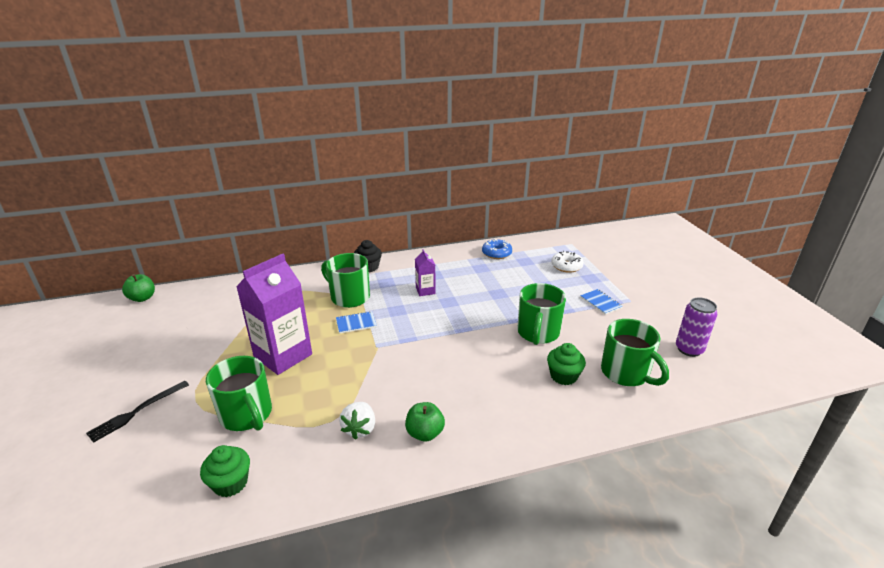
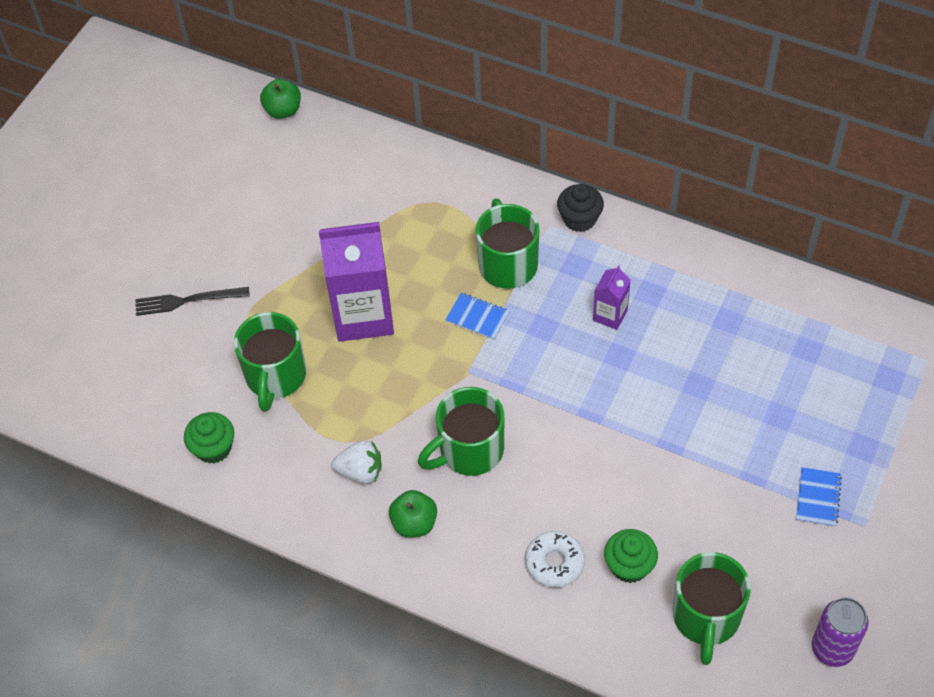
camera: 45 degrees right, 25 degrees up
(360, 429) = (360, 471): white strawberry -> white strawberry turned 135 degrees counterclockwise
(496, 253) = (784, 305): blue donut -> none
(538, 333) = (673, 486): green mug -> green mug (469, 451)
(566, 266) = (857, 400): white donut -> white donut (554, 563)

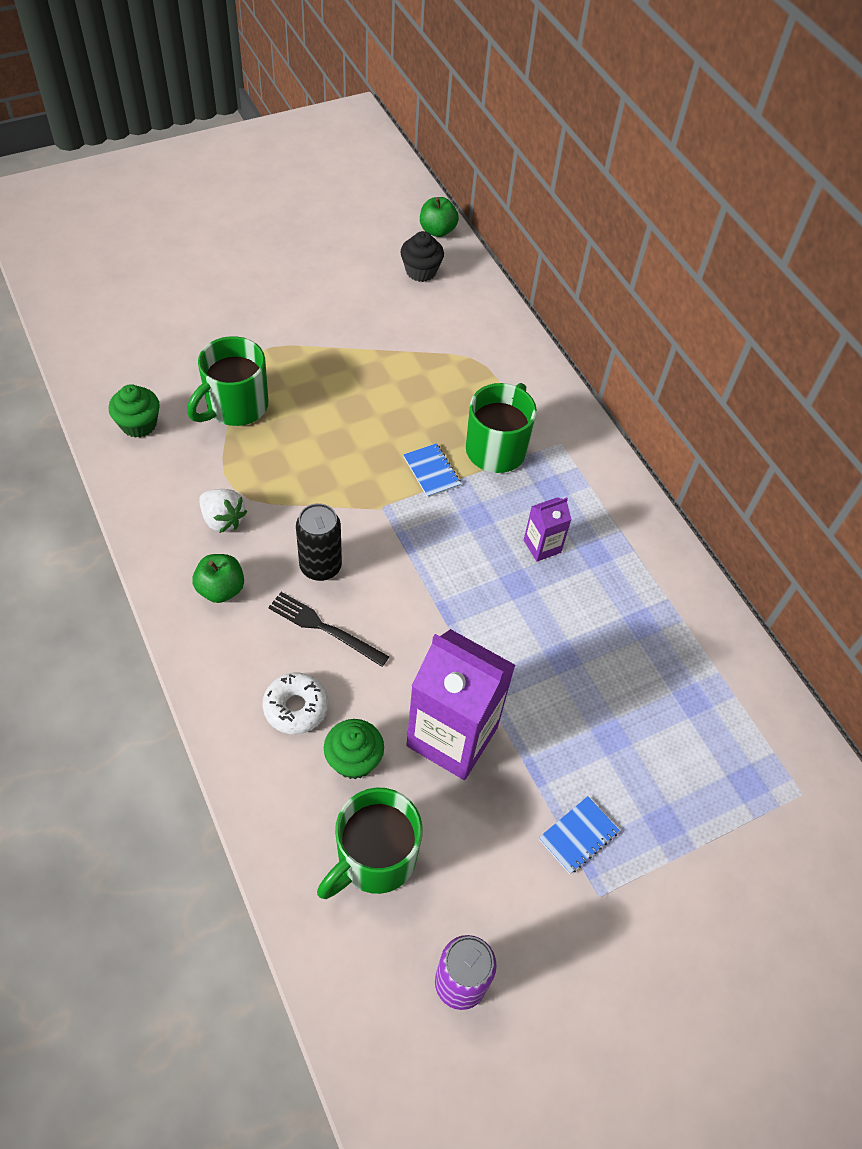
camera: 30 degrees right, 0 degrees up
(187, 301) = (232, 312): black fork -> black fork (324, 628)
(363, 315) = (346, 409): purple carton -> purple carton (452, 736)
(469, 451) = (320, 566): green mug -> black can
(579, 219) = (591, 455): black cupcake -> black cupcake (421, 271)

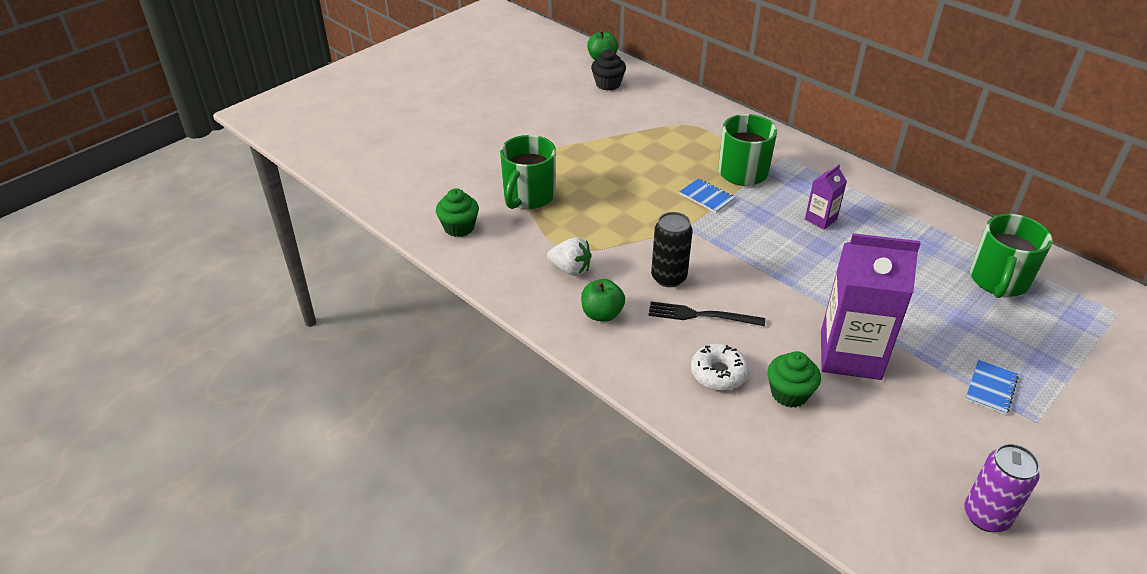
camera: 15 degrees left, 15 degrees down
(374, 858) = (855, 454): green mug -> green mug (998, 281)

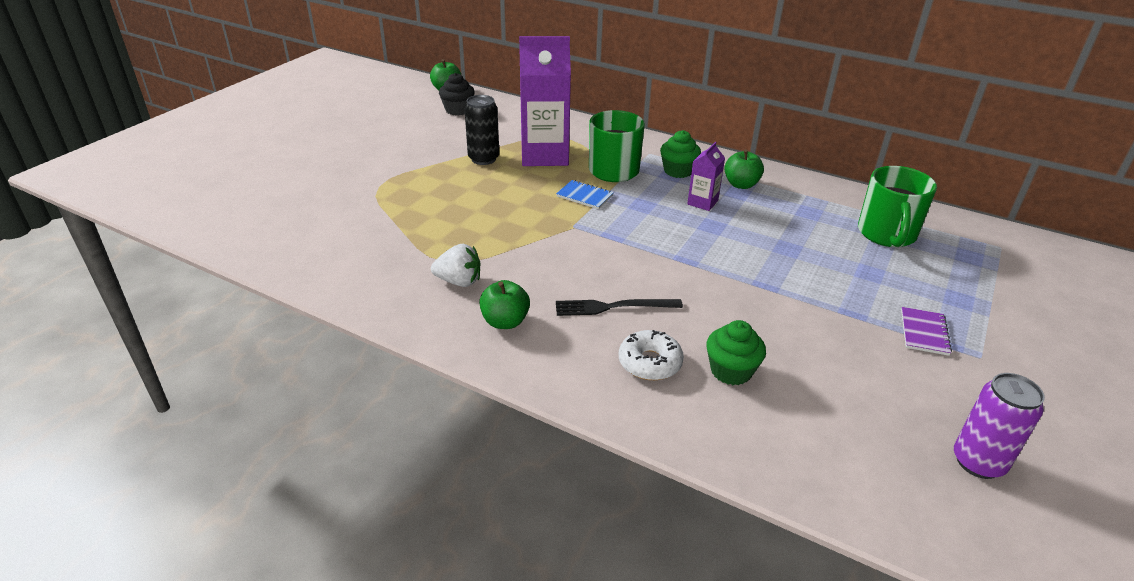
camera: 15 degrees left, 5 degrees down
(459, 227) = (322, 256): green cupcake -> green cupcake (678, 171)
(528, 197) = (396, 217): green mug -> none
(668, 277) = (568, 275): black can -> black can (483, 159)
(850, 355) = (778, 322): purple carton -> purple carton (544, 155)
(867, 204) = (741, 184): none -> green apple
(990, 388) = (924, 332): blue notebook -> purple notebook

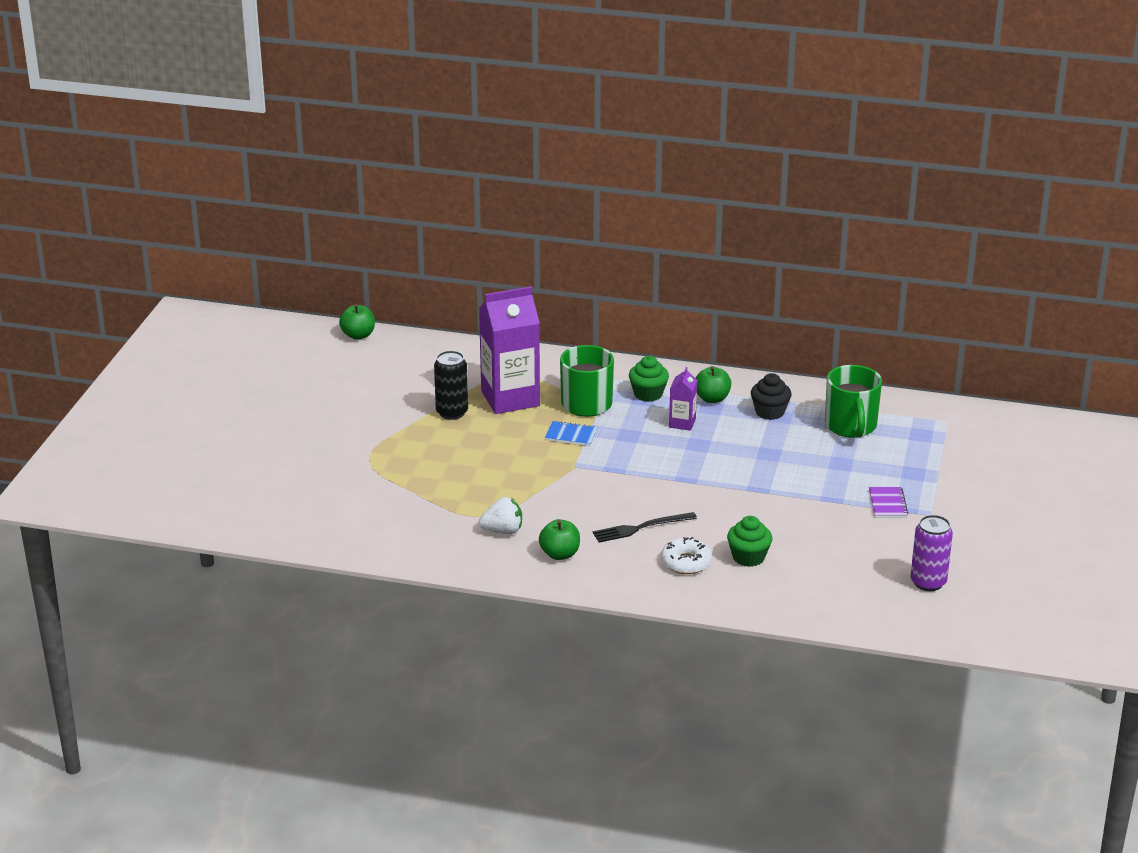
camera: 15 degrees left, 5 degrees down
(458, 110) = (388, 359): black cupcake -> black cupcake (769, 412)

